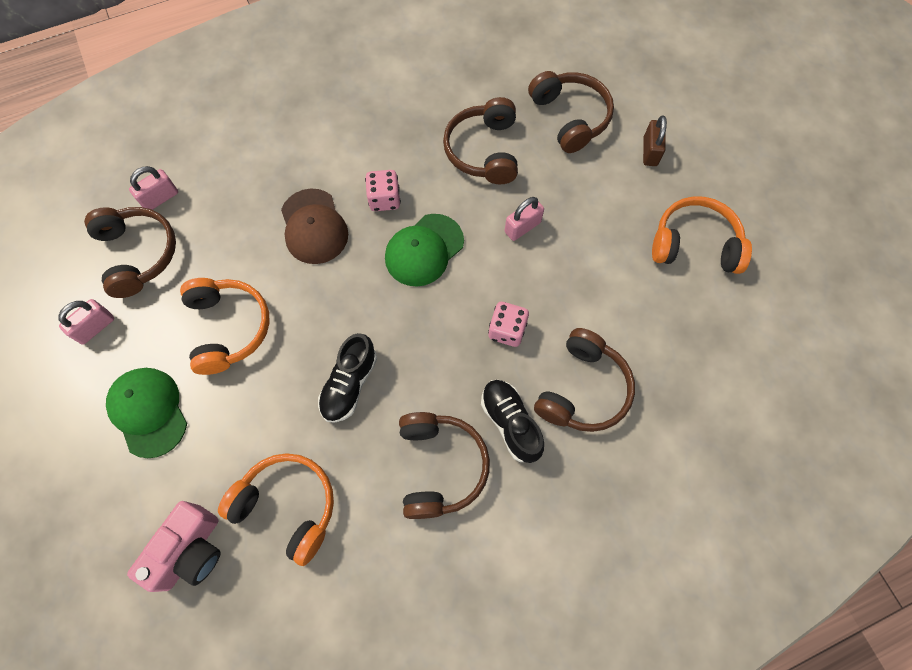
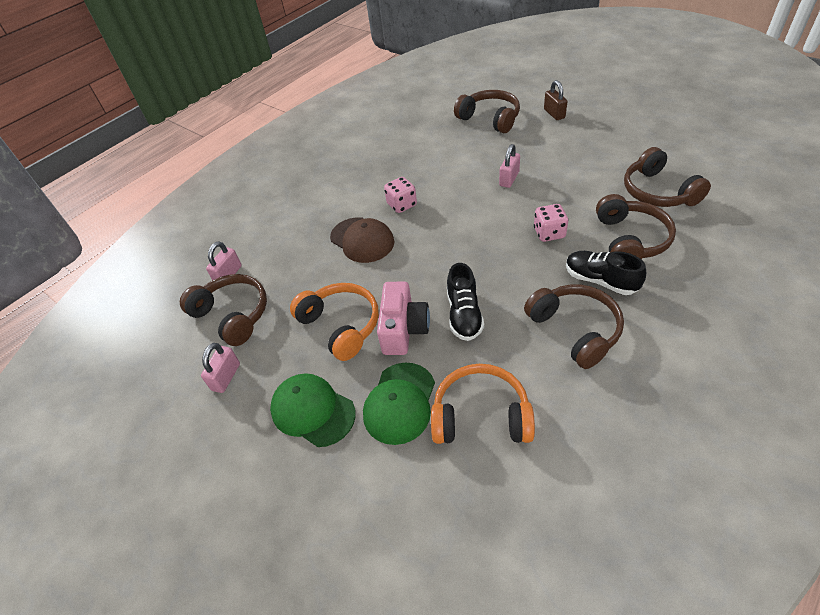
camera: 20 degrees left, 20 degrees down
(190, 551) = (423, 492): pink camera -> pink camera (403, 329)
(424, 250) = (453, 218): green cap -> green cap (400, 403)
(484, 151) = (449, 155): brown headphones -> brown headphones (658, 192)
(695, 244) = (624, 141): orange headphones -> none

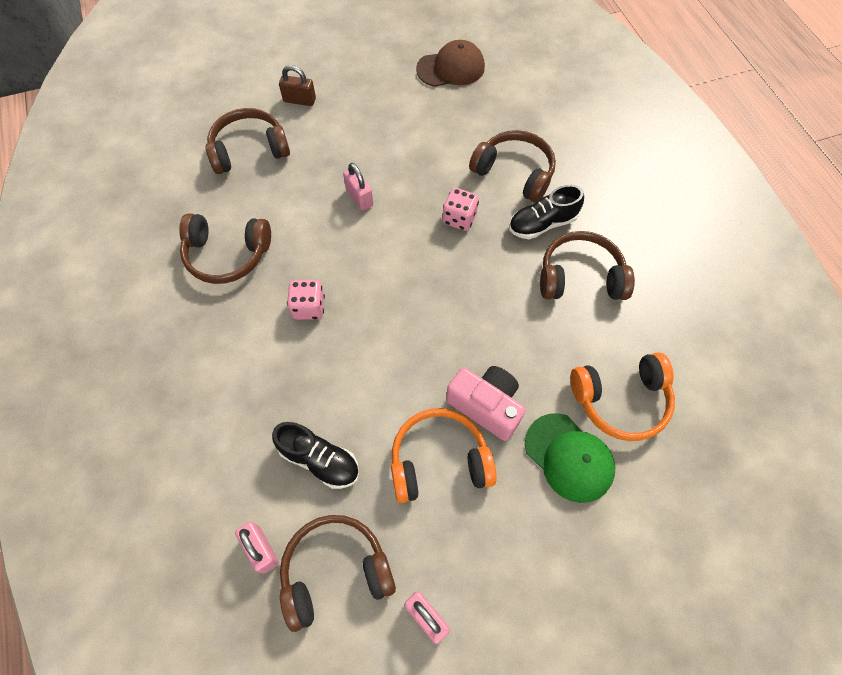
camera: 65 degrees left, 15 degrees up
(312, 411) = (530, 542): green cap -> none
(362, 240) = (329, 375): brown cap -> brown cap (451, 68)
(464, 314) = (505, 345): black shoe -> black shoe (320, 460)
(481, 415) = (621, 400): orange headphones -> orange headphones turned 135 degrees counterclockwise
(658, 192) = (476, 115): brown headphones -> brown headphones (227, 255)

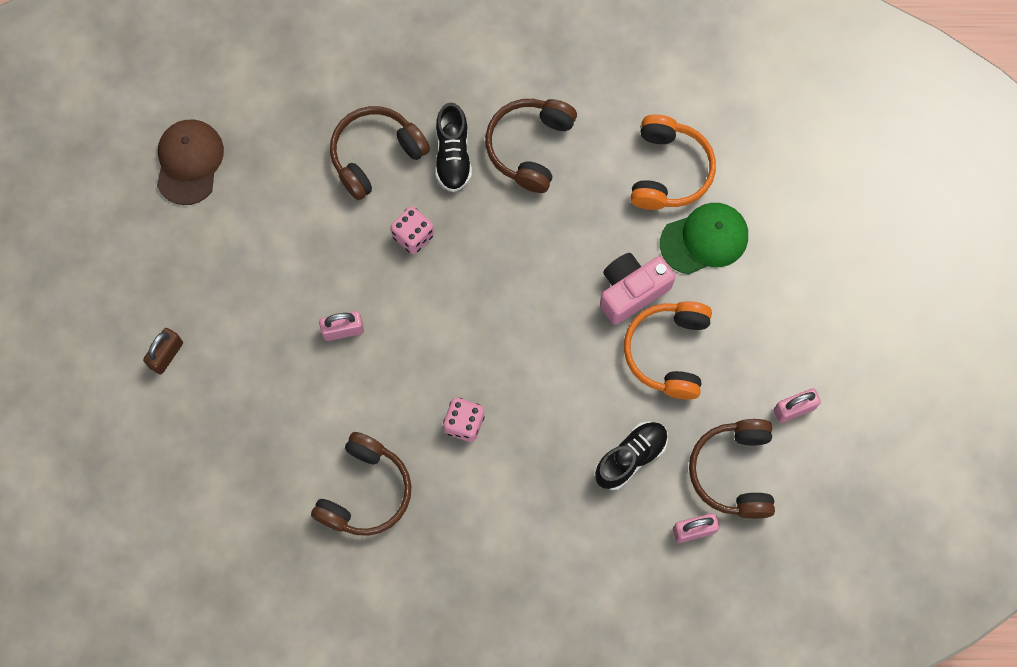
camera: 70 degrees left, 10 degrees up
(249, 150) = (222, 433): brown headphones -> none

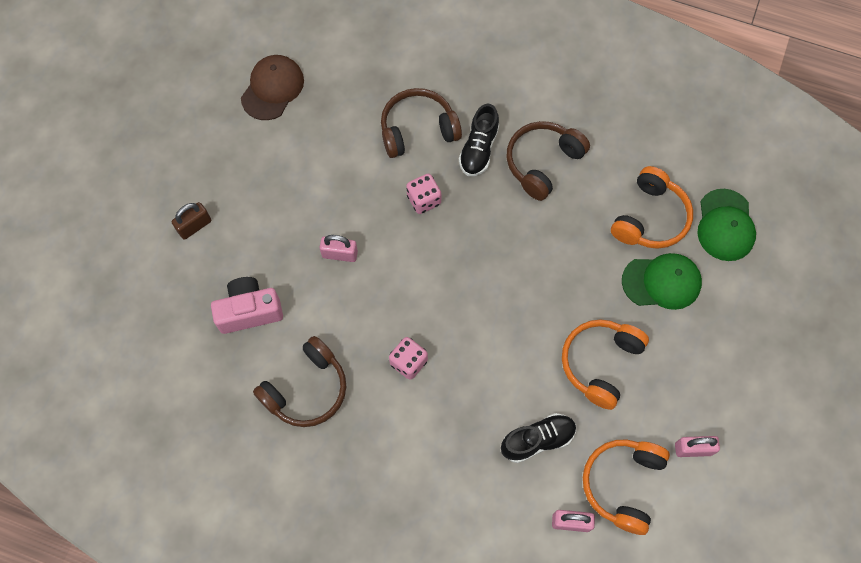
camera: 20 degrees right, 5 degrees down
(631, 291) = (586, 303): pink camera -> pink camera (249, 311)
(734, 472) = (622, 484): brown headphones -> orange headphones
(752, 151) = (725, 225): none -> green cap

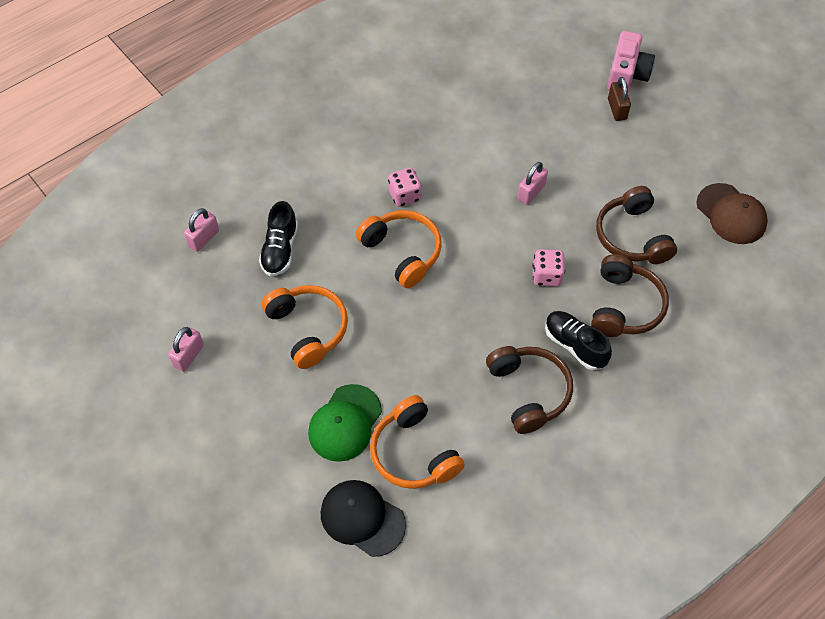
camera: 120 degrees right, 10 degrees down
(249, 311) = (517, 115): pink camera -> pink camera (627, 74)
(306, 389) = (428, 123): brown headphones -> brown headphones (632, 236)
(622, 484) = (202, 288): orange headphones -> orange headphones (402, 252)
(725, 225) = (362, 518): green cap -> black cap

